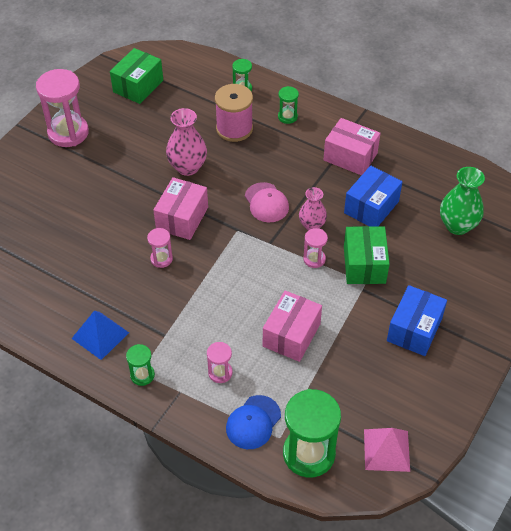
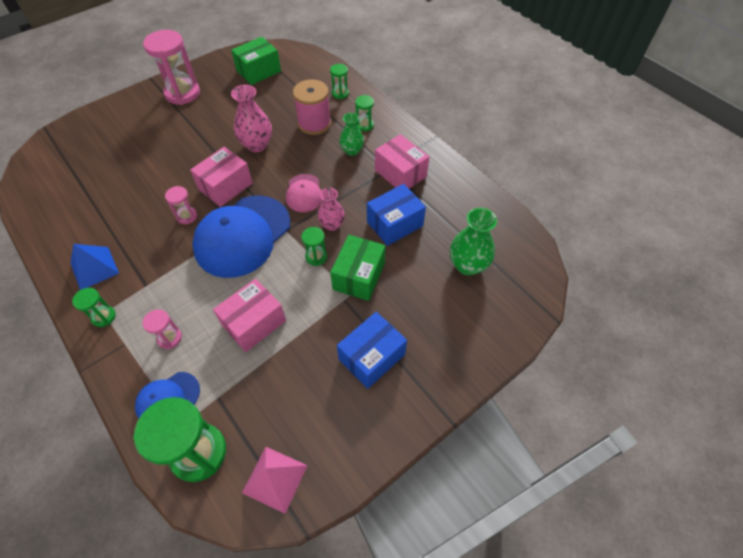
camera: 20 degrees right, 5 degrees up
(230, 261) = (242, 236): none -> blue cap
(289, 147) = (352, 151): none -> green vase
(314, 259) = (316, 257): pink hourglass -> green hourglass

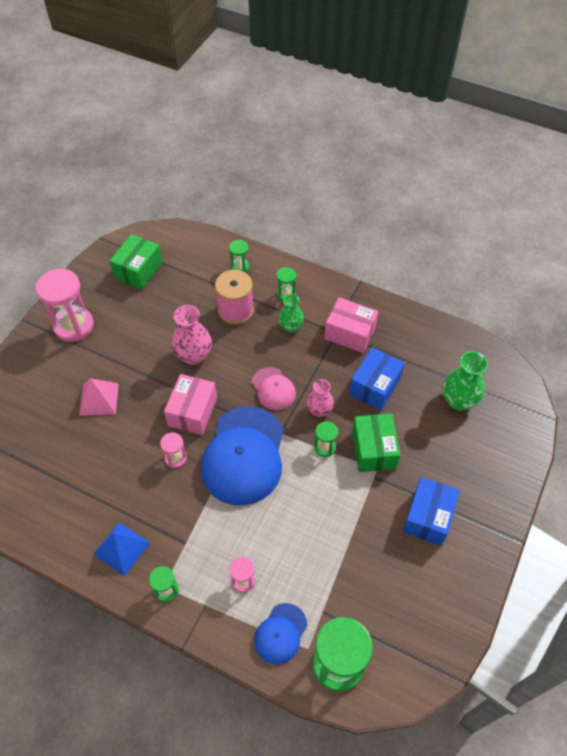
camera: 25 degrees left, 0 degrees up
(254, 323) = (310, 532): pink box -> none
(275, 478) = (413, 653): pink pyramid -> pink pyramid (99, 399)

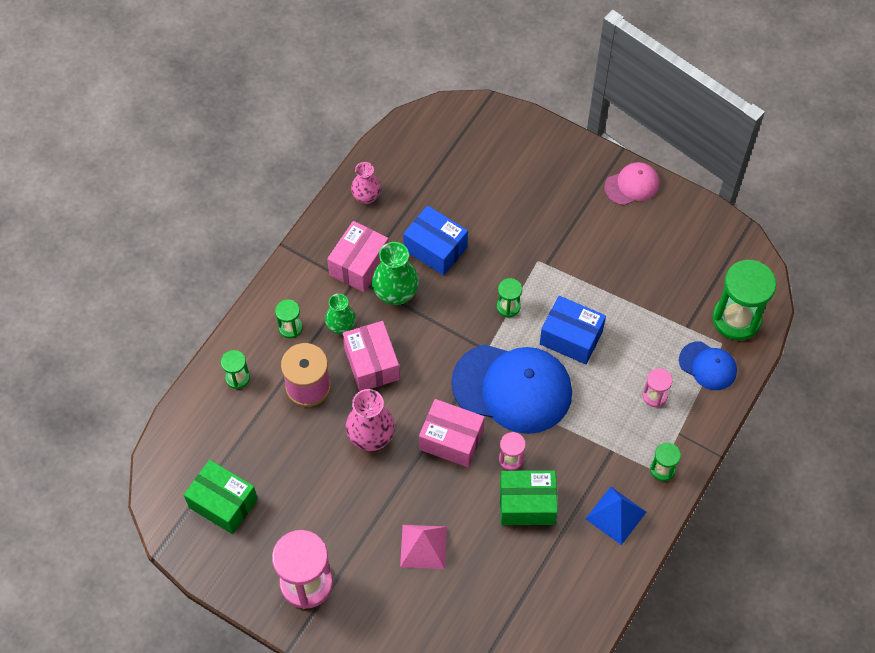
camera: 85 degrees left, 5 degrees up
(259, 350) = (371, 364): none -> pink box
(273, 389) = (428, 352): pink cap -> pink cap (632, 185)
(319, 410) = (461, 307): pink vase -> pink vase (366, 197)
(373, 449) = (514, 260): green box -> green box (527, 504)
(428, 517) = (594, 222): blue box -> blue box (571, 337)
(458, 400) = (461, 172): green vase -> green vase (395, 294)

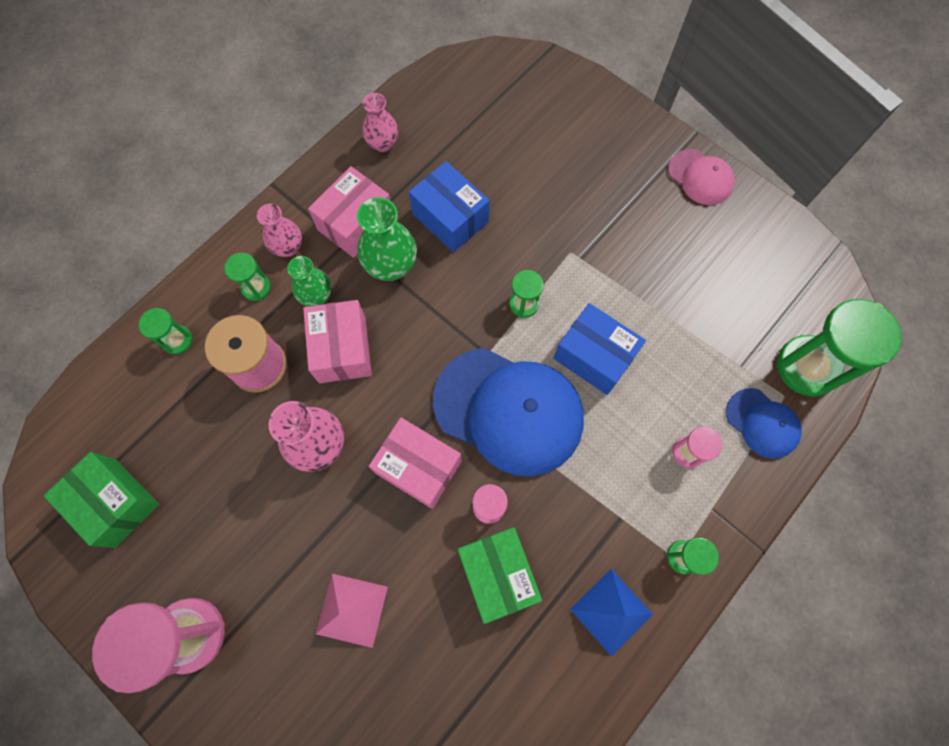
camera: 10 degrees right, 10 degrees up
(308, 292) = (288, 247): none -> pink vase
(527, 504) = (497, 574): green box -> green box turned 60 degrees clockwise
(632, 185) = (700, 177): pink cap -> pink cap turned 60 degrees clockwise

